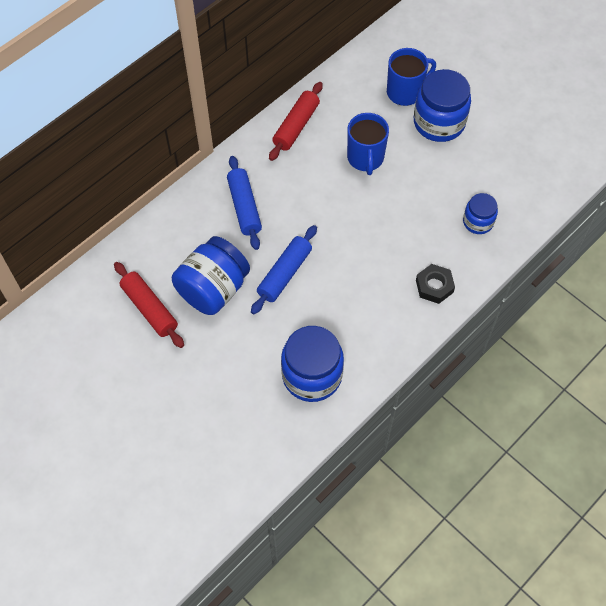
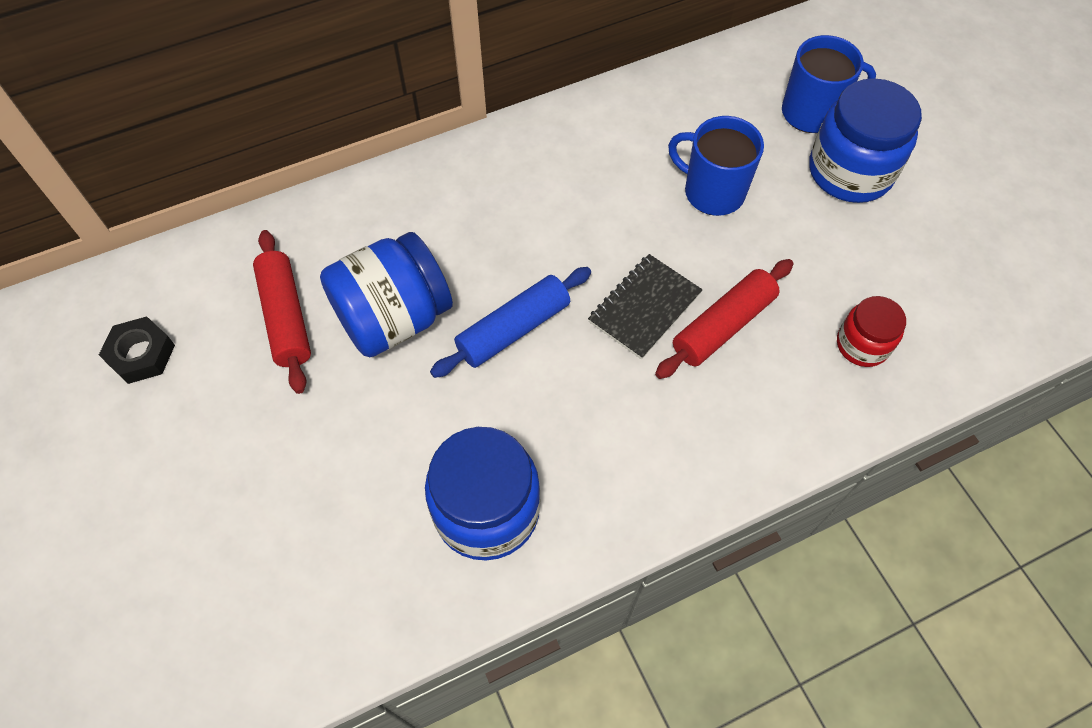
camera: 20 degrees right, 0 degrees up
(244, 207) = (496, 209): blue rolling pin -> none
(296, 126) = (623, 116): red rolling pin -> red rolling pin (723, 326)
(353, 238) = (644, 307): none -> black notebook
(365, 158) = (712, 192): blue mug -> blue mug turned 105 degrees clockwise
(434, 286) = (750, 428): black nut -> black nut (141, 354)
(478, 222) = (862, 345): blue jar -> red jar

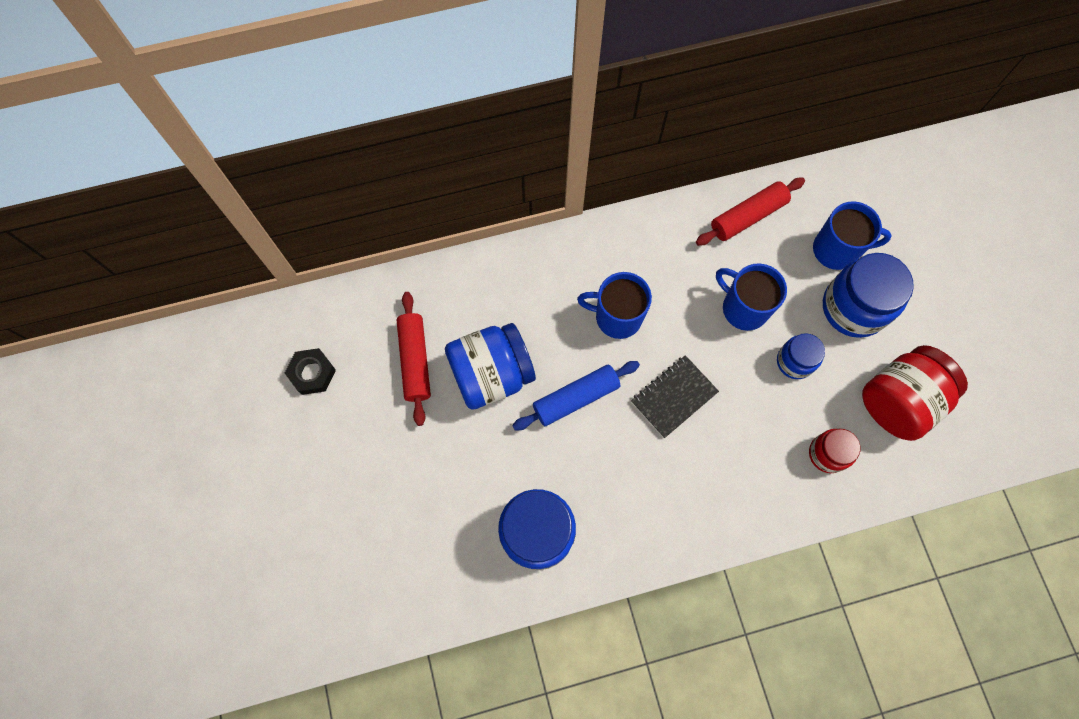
camera: 10 degrees right, 10 degrees up
(551, 225) = (616, 317): none -> blue mug
(723, 326) = (728, 421): red rolling pin -> red rolling pin (748, 217)
(792, 243) = (794, 362): none -> blue jar
(935, 268) = (898, 401): none -> red jar

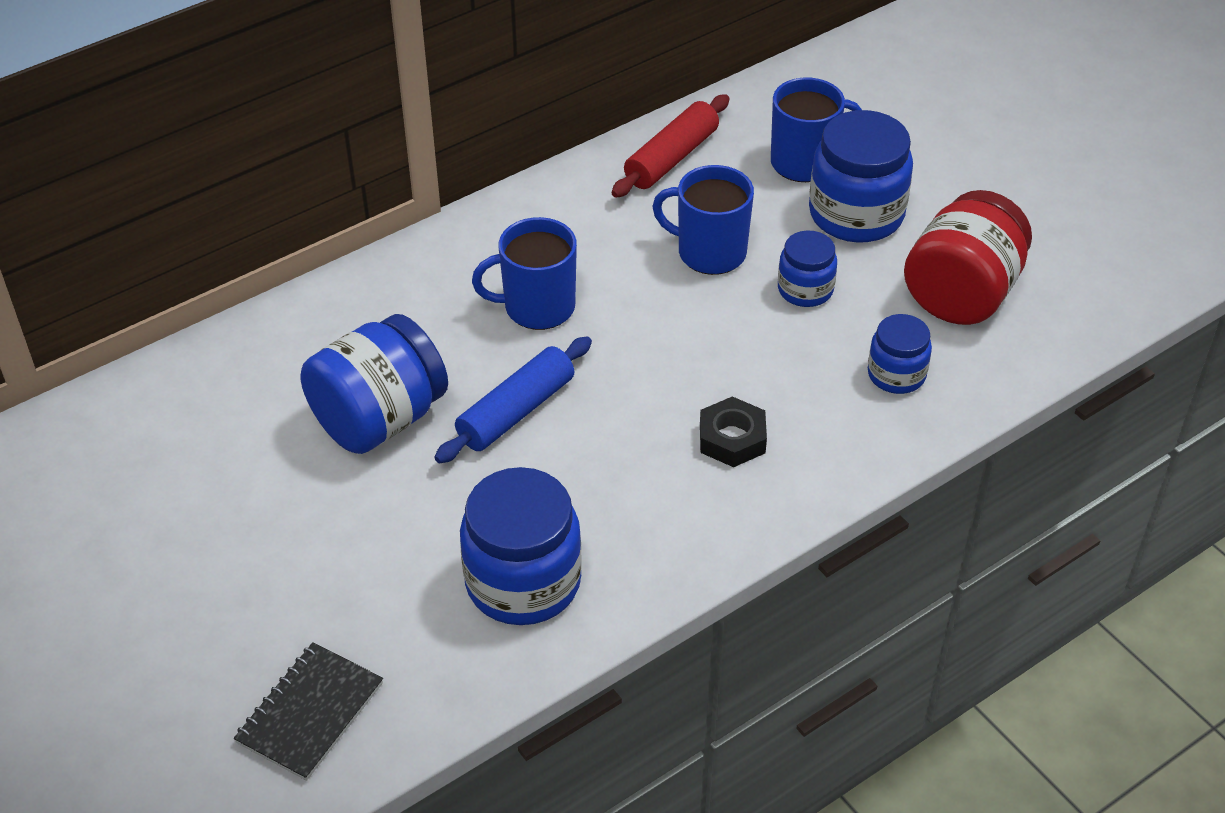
camera: 20 degrees left, 25 degrees down
(312, 373) = (97, 492): black nut -> black nut (732, 438)
(415, 361) = (256, 434): red rolling pin -> none
(673, 397) = (656, 372): black notebook -> black notebook (310, 713)
(827, 454) = (896, 374): red jar -> blue jar

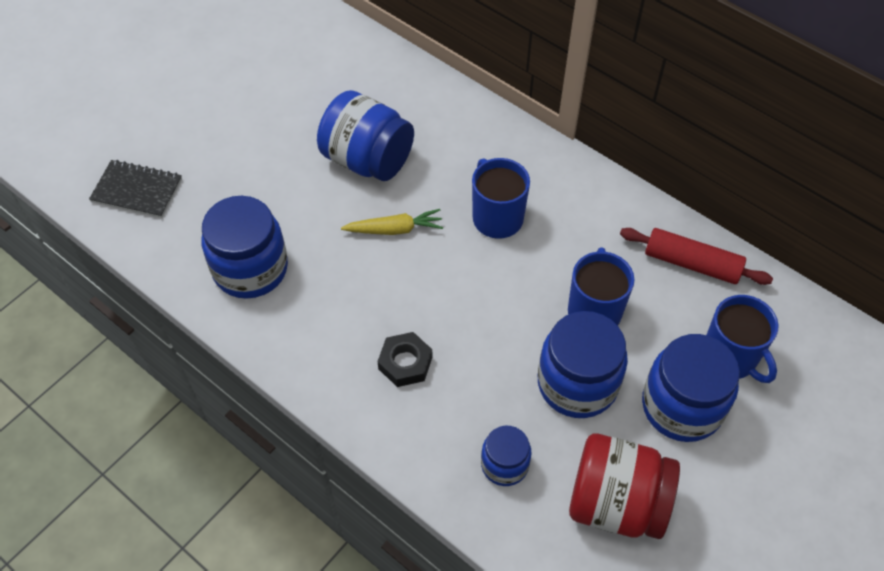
camera: 75 degrees right, 10 degrees up
(516, 411) = (395, 229): blue rolling pin -> yellow carrot
(805, 290) = (577, 384): blue jar -> blue jar, size x1.78

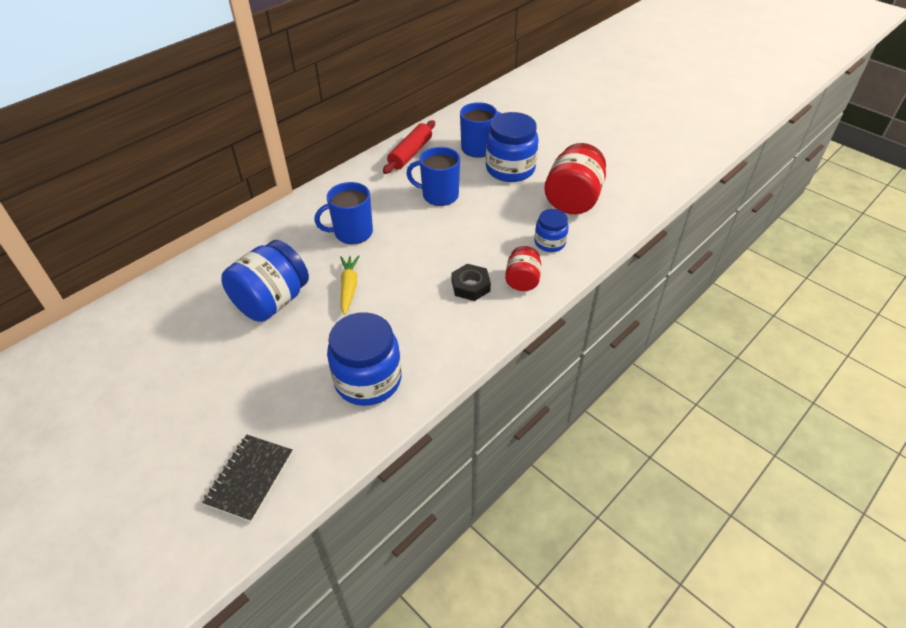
camera: 85 degrees left, 10 degrees down
(420, 427) = (522, 280): none -> red jar
(577, 384) = (492, 207): blue jar -> none

